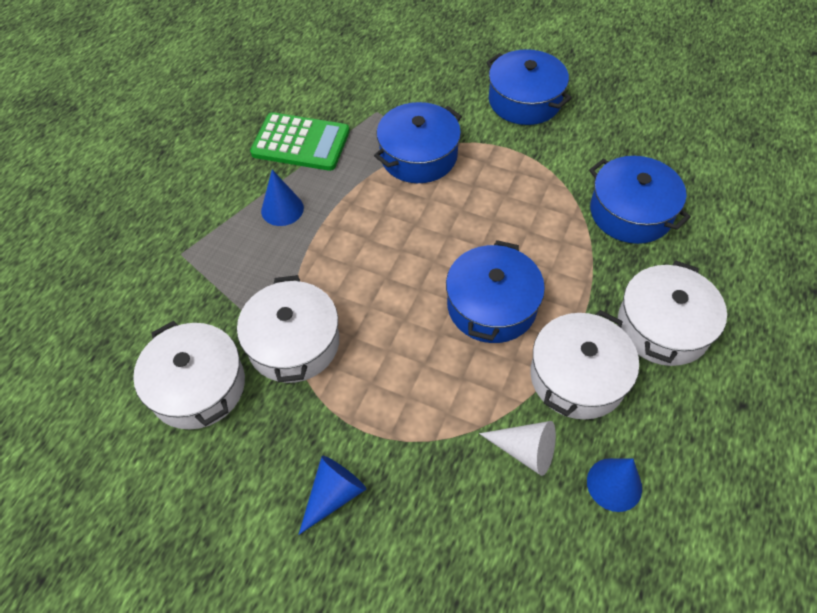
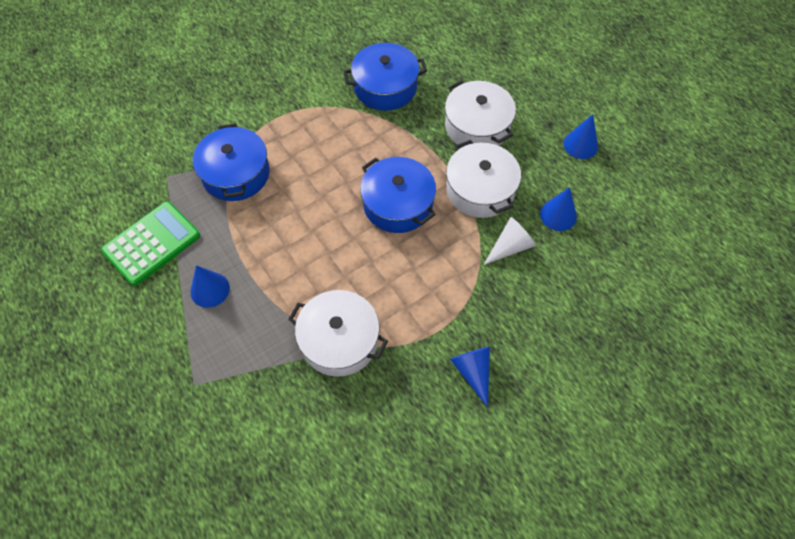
camera: 60 degrees left, 5 degrees up
(198, 386) = (330, 424): white pot -> none
(524, 100) = (242, 82): blue pot -> none
(745, 458) = (580, 145): none -> blue cone

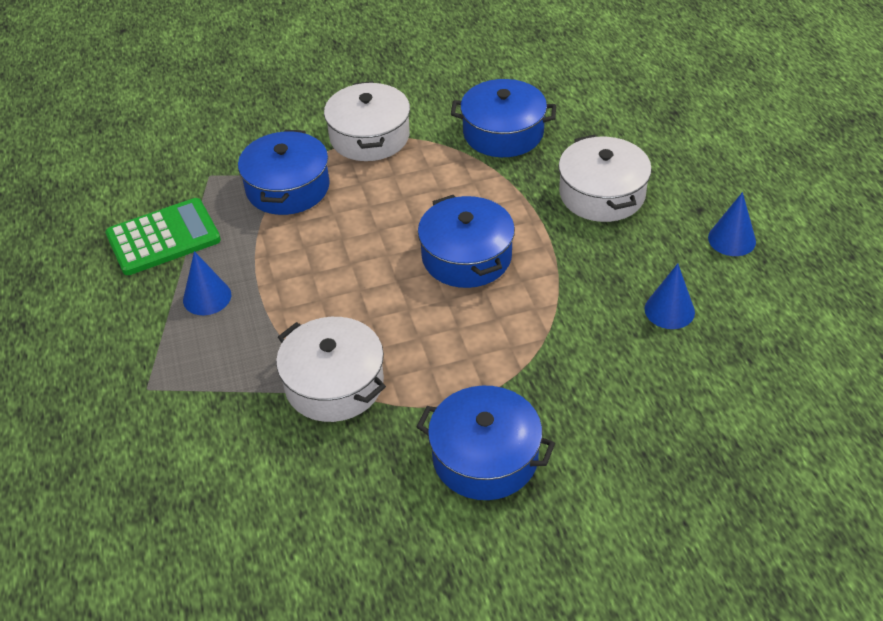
camera: 20 degrees right, 15 degrees down
(473, 372) = (485, 457): blue cone -> blue pot
(480, 189) = (577, 262): white pot -> white pot (369, 136)
(510, 247) = (591, 331): white cone -> none

